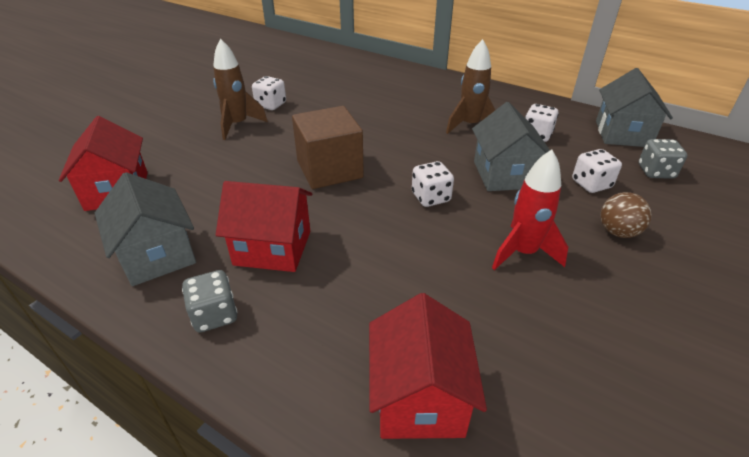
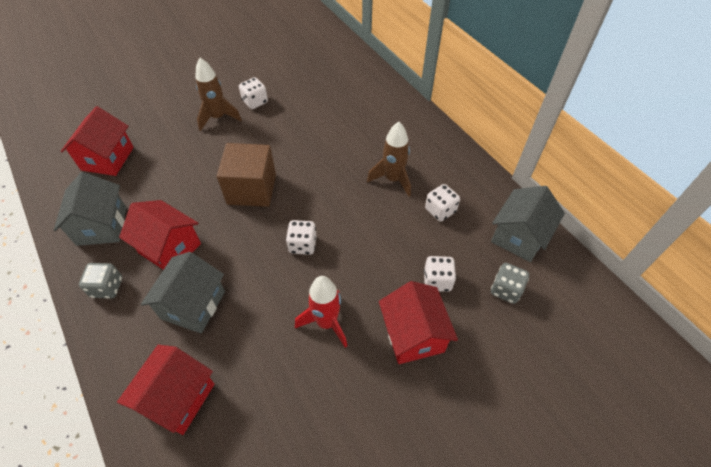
camera: 25 degrees right, 15 degrees up
(504, 174) = (376, 243): grey house -> grey house (193, 305)
(617, 232) = (413, 335): brown ball -> red house

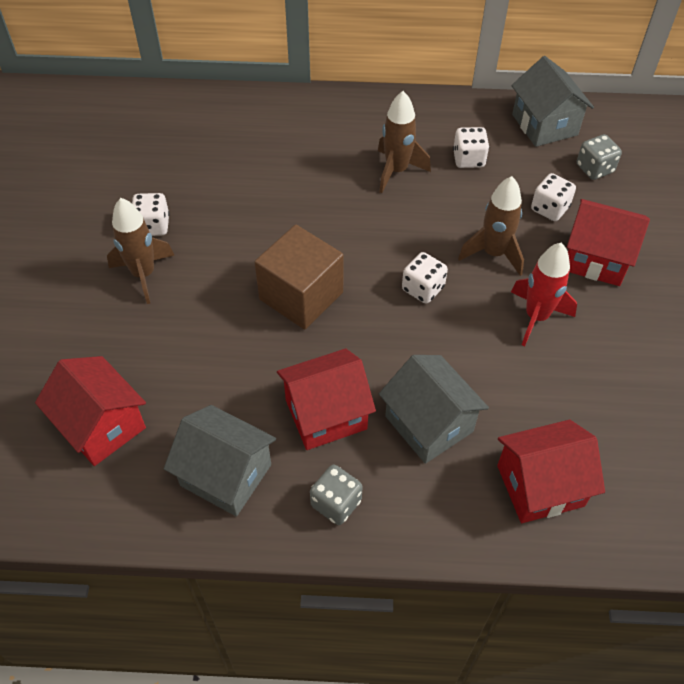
camera: 55 degrees left, 0 degrees up
(178, 398) = (540, 485): red house -> red house turned 75 degrees counterclockwise
(365, 268) = (493, 253): none -> brown rocket

